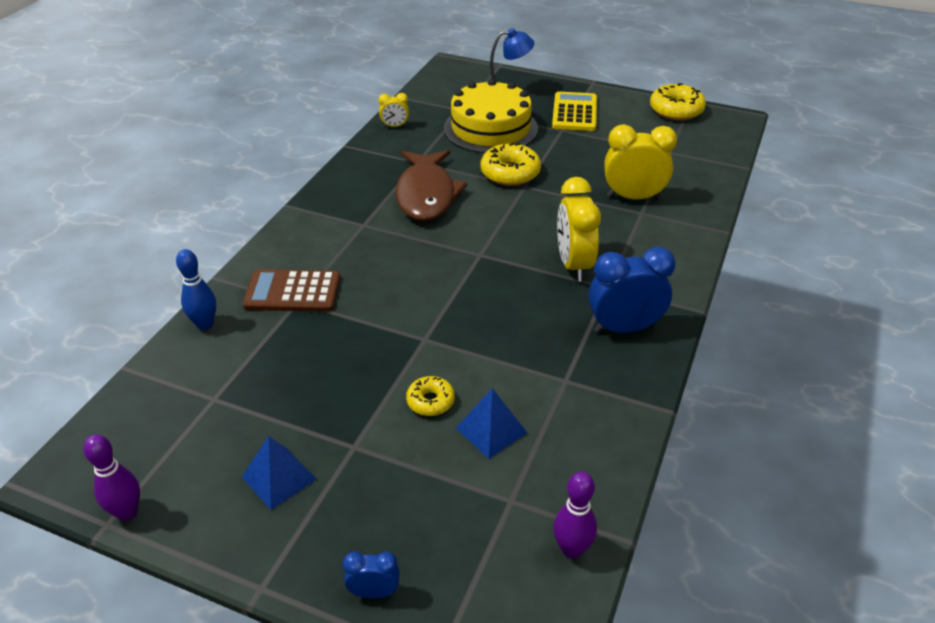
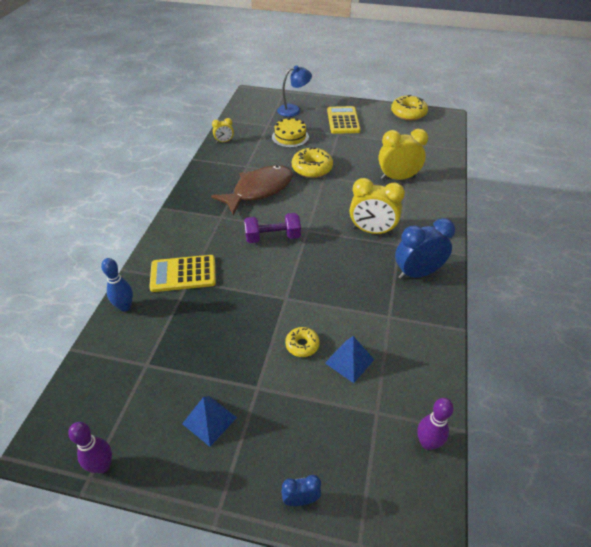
camera: 10 degrees left, 5 degrees up
(292, 292) = (183, 274): brown calculator -> yellow calculator
(426, 195) = (259, 190): brown fish -> brown fish turned 120 degrees counterclockwise
(428, 258) = (272, 237): none -> purple dumbbell
(490, 128) = (290, 137): yellow cake -> yellow cake, size x0.58
(574, 265) = (372, 231): yellow clock -> yellow clock turned 60 degrees counterclockwise

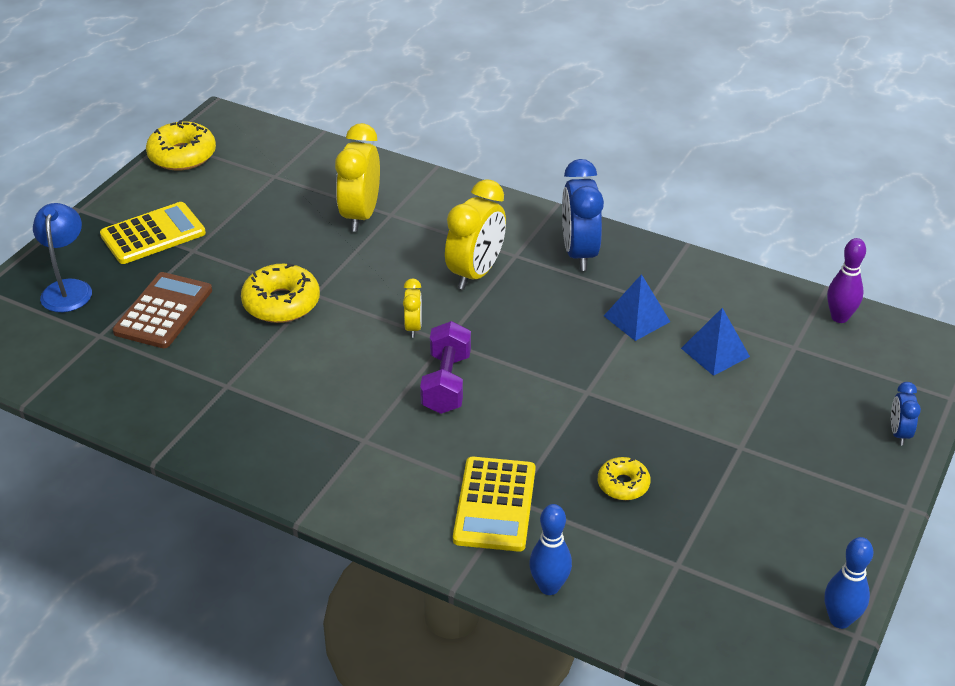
camera: 75 degrees left, 5 degrees down
(102, 466) = (840, 620): purple bowling pin -> blue bowling pin
(209, 420) = (784, 501): blue pyramid -> blue pyramid (636, 318)
(224, 141) = (120, 405): yellow clock -> yellow clock (413, 327)
(259, 190) = (311, 379): brown fish -> none
(290, 137) = (163, 311): yellow cake -> brown calculator
(302, 345) = (679, 391): yellow donut -> yellow donut (623, 484)
(343, 121) = (153, 234): yellow calculator -> yellow calculator turned 135 degrees clockwise

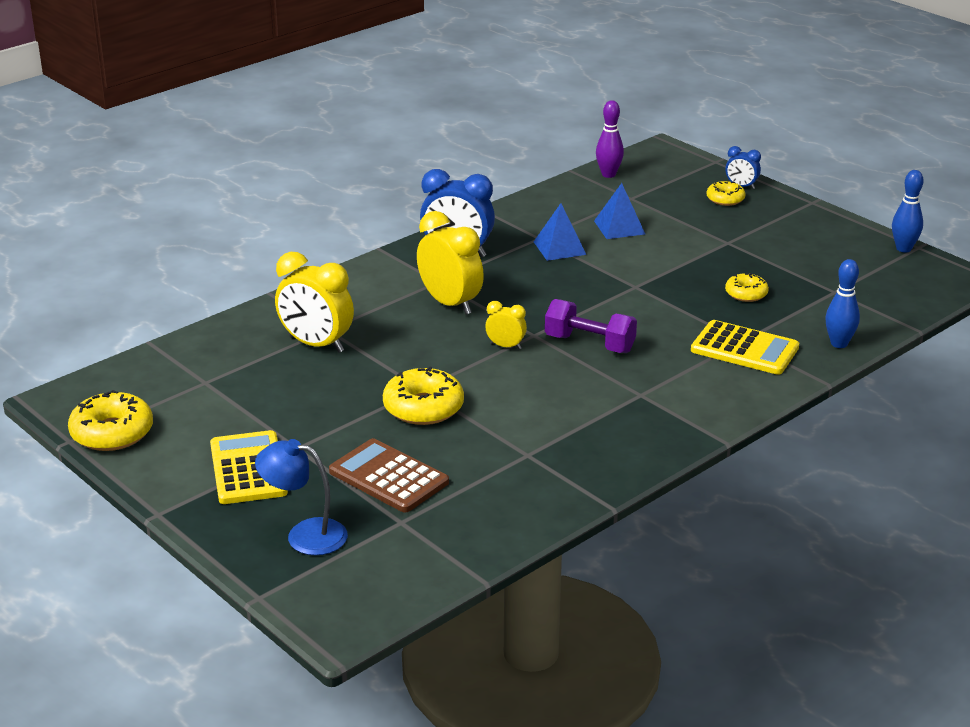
camera: 70 degrees left, 10 degrees down
(852, 425) = (725, 199): none -> yellow donut

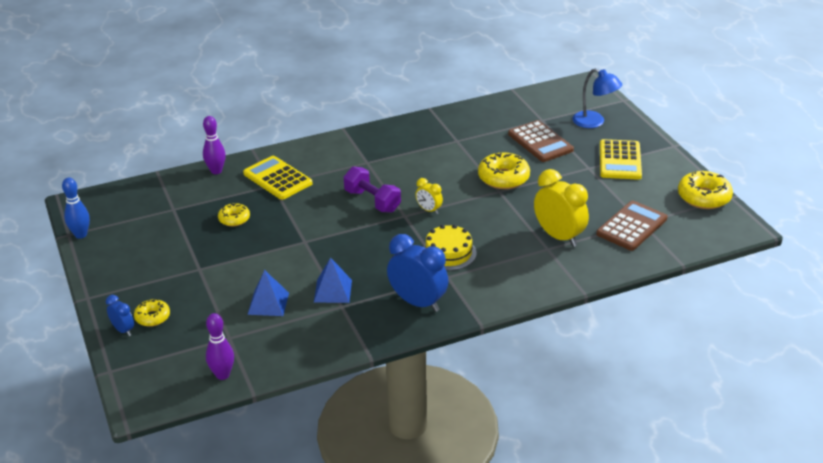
camera: 160 degrees left, 5 degrees up
(219, 374) = (631, 226): none -> brown calculator
(450, 304) = (448, 253): yellow clock -> yellow cake
(839, 344) = (216, 171): blue bowling pin -> purple bowling pin

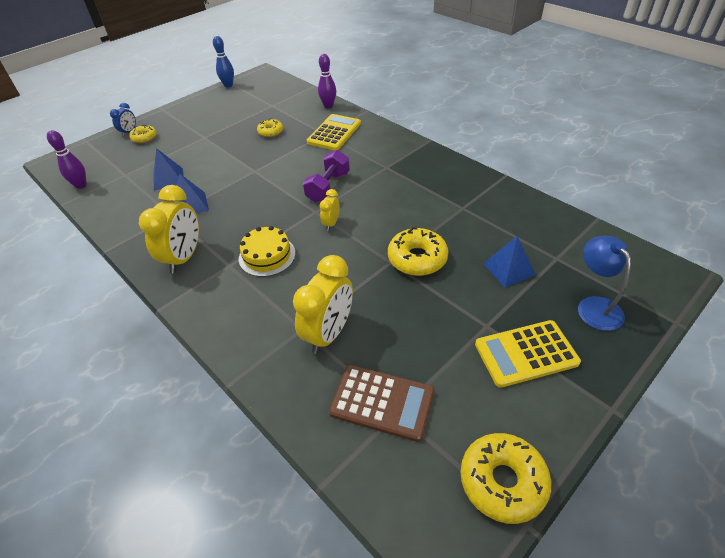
camera: 70 degrees right, 10 degrees up
(418, 302) = (184, 257): blue clock -> yellow clock
(540, 142) = (508, 269): brown calculator -> blue pyramid
(594, 122) = (594, 306): blue lamp -> blue lamp turned 150 degrees clockwise

